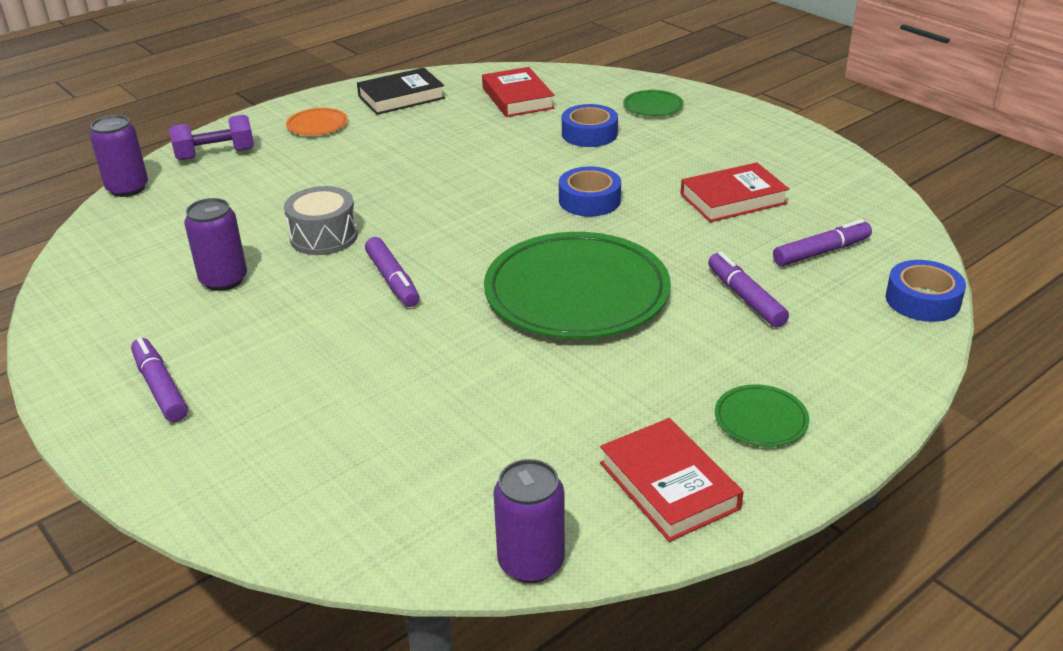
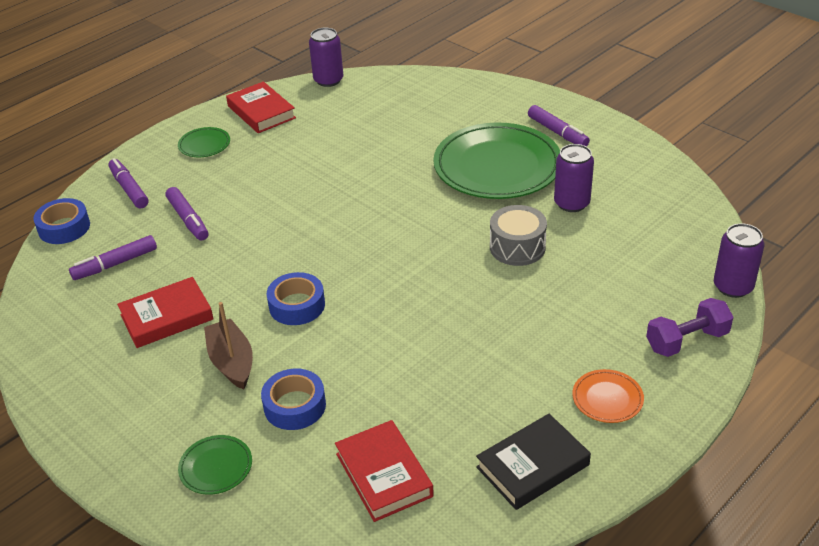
camera: 175 degrees right, 5 degrees up
(393, 280) = (445, 213): purple marker -> purple marker (129, 189)
(576, 293) = (308, 214): green plate -> green plate (497, 166)
(653, 163) = (232, 362): none -> brown boat

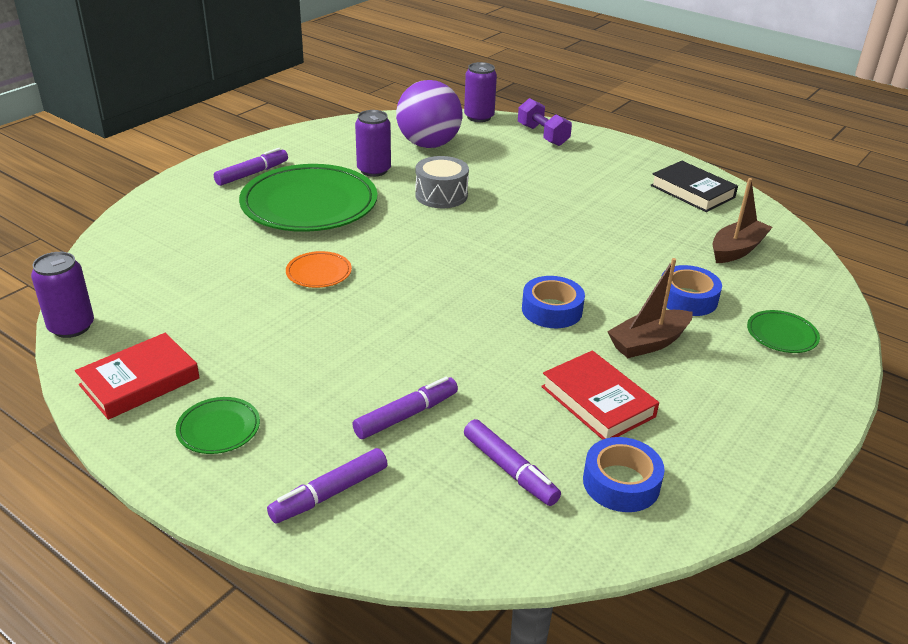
camera: 100 degrees left, 5 degrees down
(64, 227) = (432, 552): blue tape -> blue tape (621, 483)
(384, 475) = (737, 250): red book -> brown boat
(607, 399) = (613, 164): orange plate -> orange plate (319, 273)
(641, 242) = (429, 144): none -> purple ball

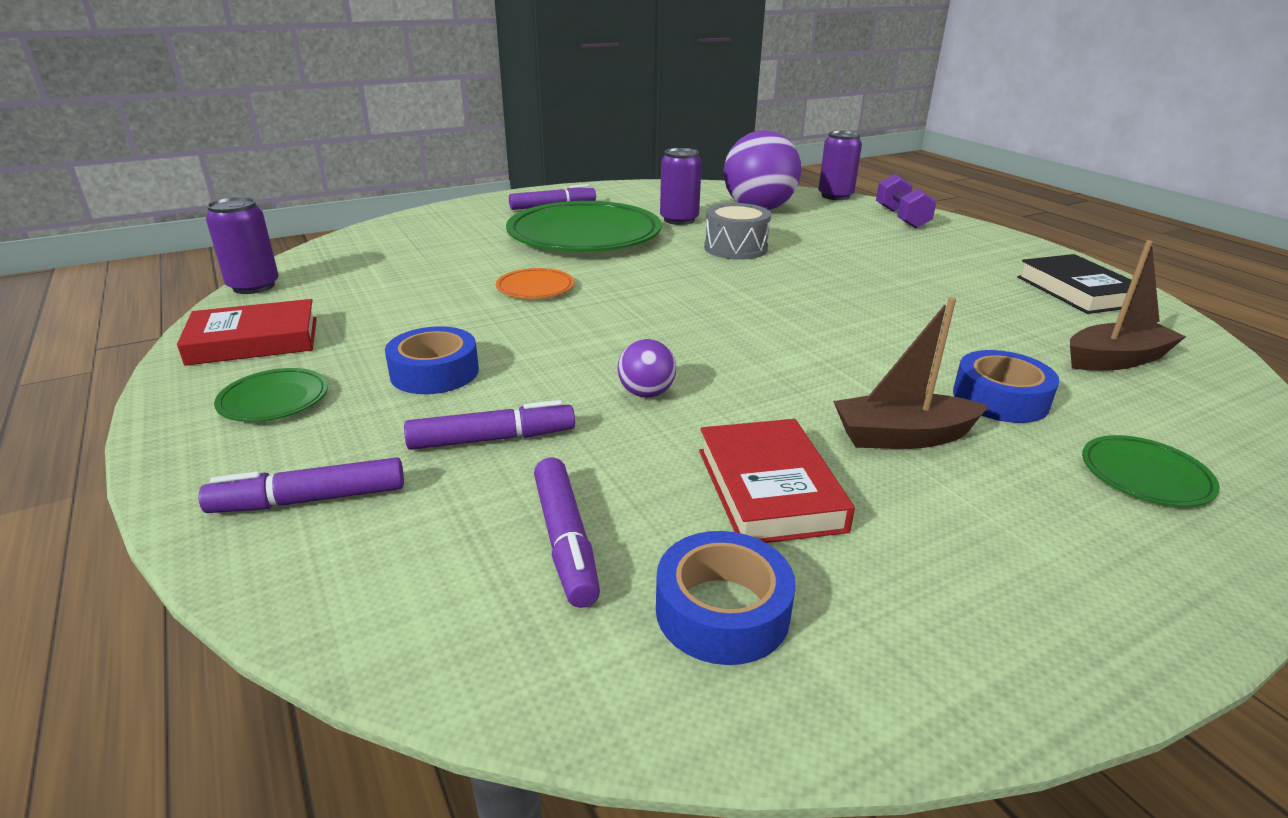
camera: 25 degrees right, 5 degrees down
(477, 351) = (646, 393): none -> purple ball
(552, 310) = (784, 372): blue tape -> blue tape (434, 372)

